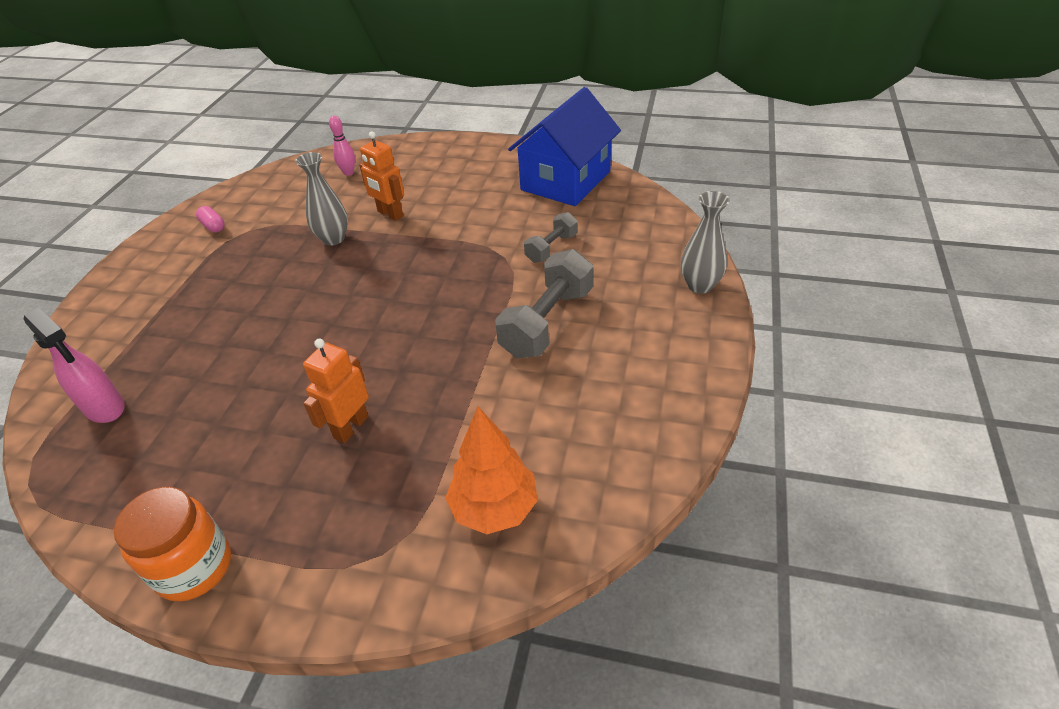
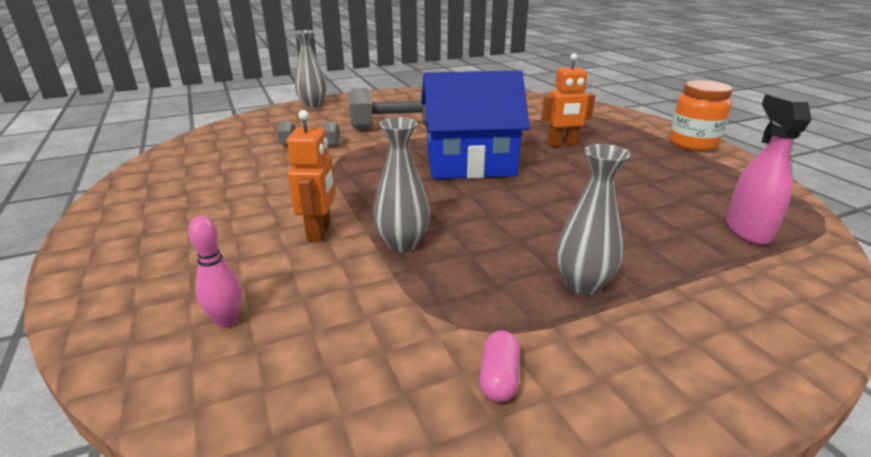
camera: 130 degrees left, 15 degrees down
(206, 284) = (582, 284): none -> grey vase
(494, 508) = (533, 106): orange tree -> none
(565, 180) = (185, 167): blue house -> blue house (470, 163)

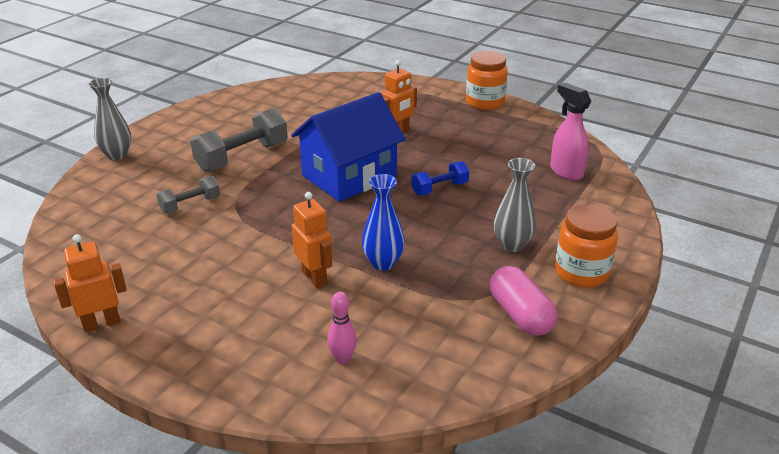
camera: 35 degrees left, 5 degrees up
(118, 200) = (101, 323): none -> orange robot
(402, 244) = (383, 263): grey vase -> blue vase
(499, 378) = (520, 315): pink capsule -> pink capsule, size x1.84
(553, 199) = (439, 188): none -> blue dumbbell
(660, 362) = (581, 272): none -> orange jar

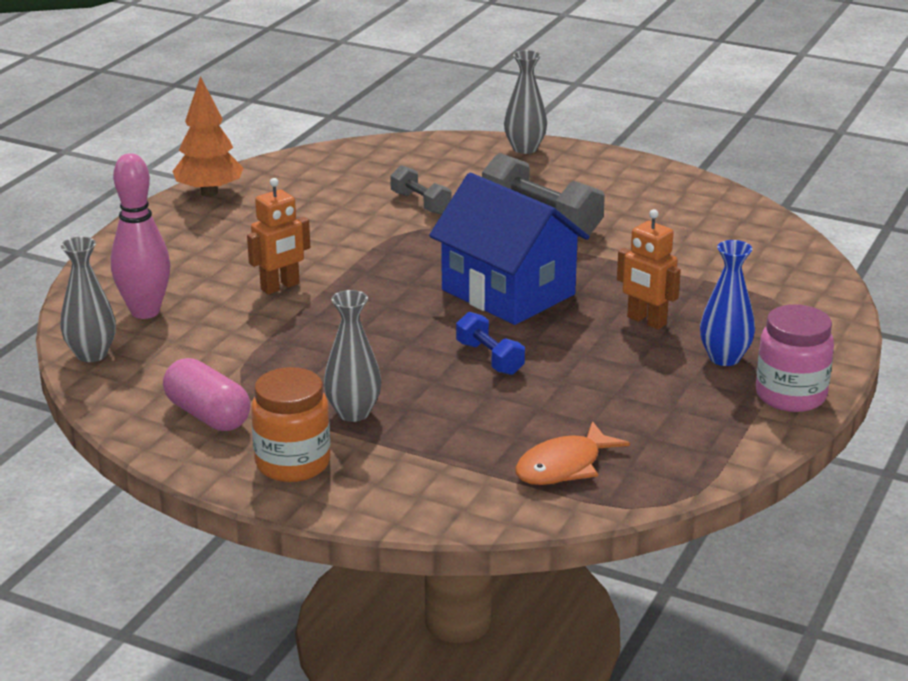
camera: 85 degrees right, 5 degrees down
(101, 323) = (209, 192): orange robot -> orange tree
(343, 359) = (145, 312): pink bowling pin -> pink bowling pin, size x1.89
(383, 263) = (309, 325): blue vase -> blue vase (724, 358)
(419, 391) = (91, 354): none -> grey vase
(485, 102) = (790, 396): orange jar -> pink jar
(520, 315) = (208, 415): pink capsule -> pink capsule turned 75 degrees clockwise
(566, 172) = (564, 466): pink spray bottle -> orange fish

